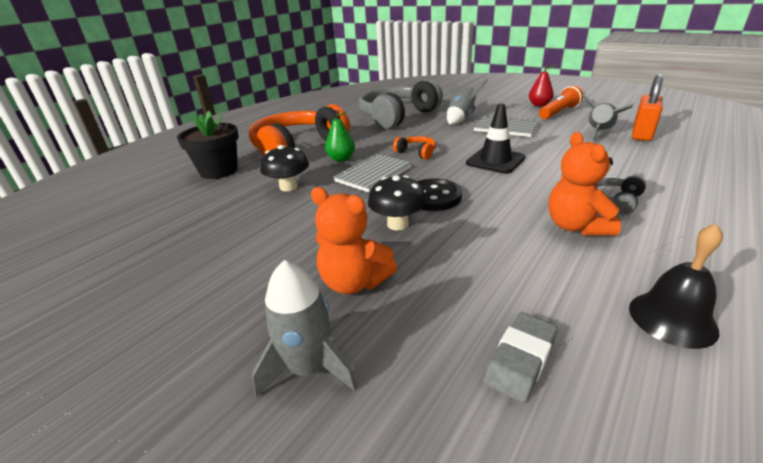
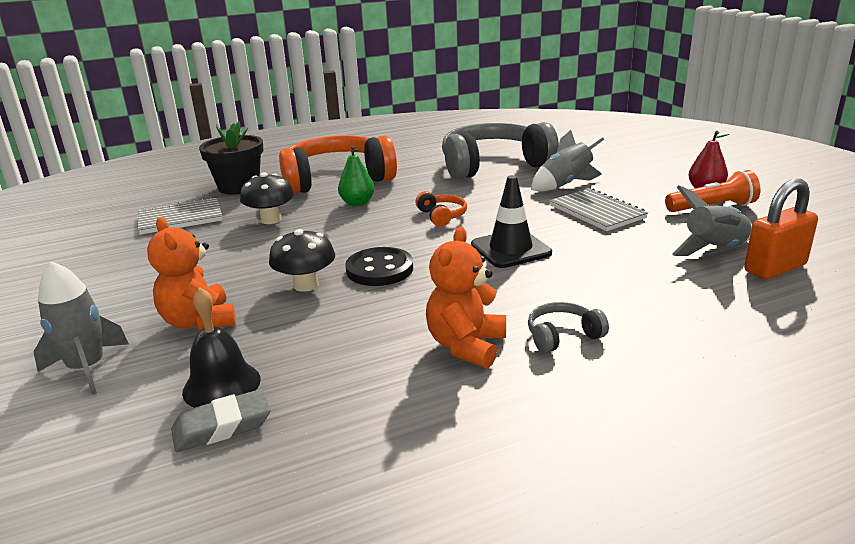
camera: 30 degrees right, 5 degrees down
(373, 174) = (361, 229): grey notebook -> grey notebook (180, 218)
(672, 318) = (396, 456): black bell -> black bell (221, 385)

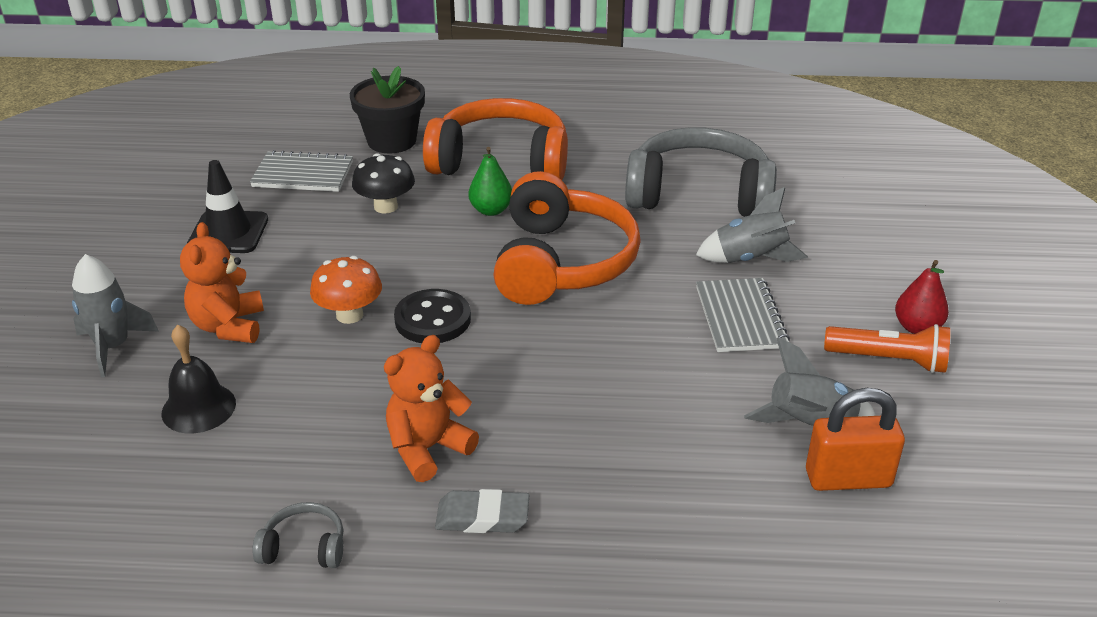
camera: 25 degrees right, 10 degrees up
(222, 426) = (171, 451): grey eraser -> grey eraser (482, 517)
(306, 285) = (349, 315): black mushroom -> orange mushroom
(441, 216) = (561, 262): orange headphones -> orange headphones, size x2.46
(510, 249) = (587, 340): black traffic cone -> black traffic cone (228, 233)
(562, 336) = (525, 474): grey headphones -> grey headphones (304, 547)

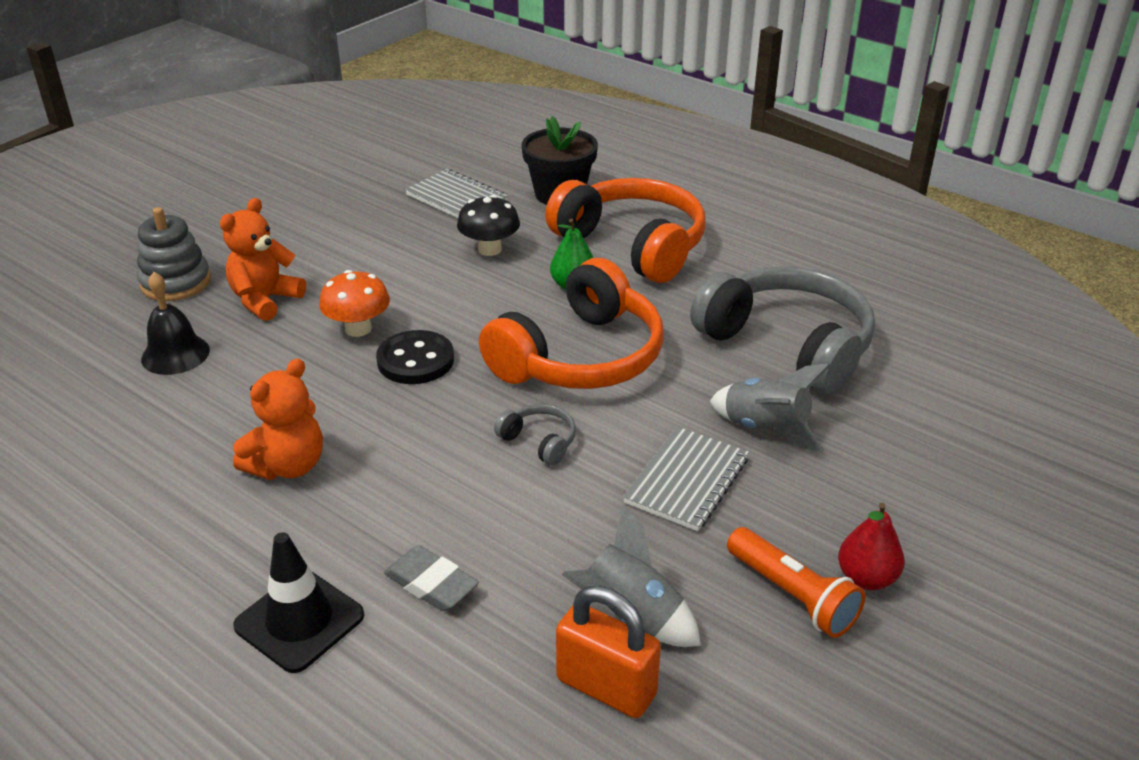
camera: 35 degrees right, 0 degrees up
(113, 347) = (176, 283): grey rocket -> grey stacking toy
(228, 233) = (348, 225): black traffic cone -> black traffic cone (299, 621)
(304, 547) = (118, 497): grey headphones -> grey headphones (539, 441)
(428, 449) = (288, 466): orange teddy bear -> orange teddy bear turned 135 degrees clockwise
(482, 517) = (261, 543): grey eraser -> grey eraser (431, 583)

